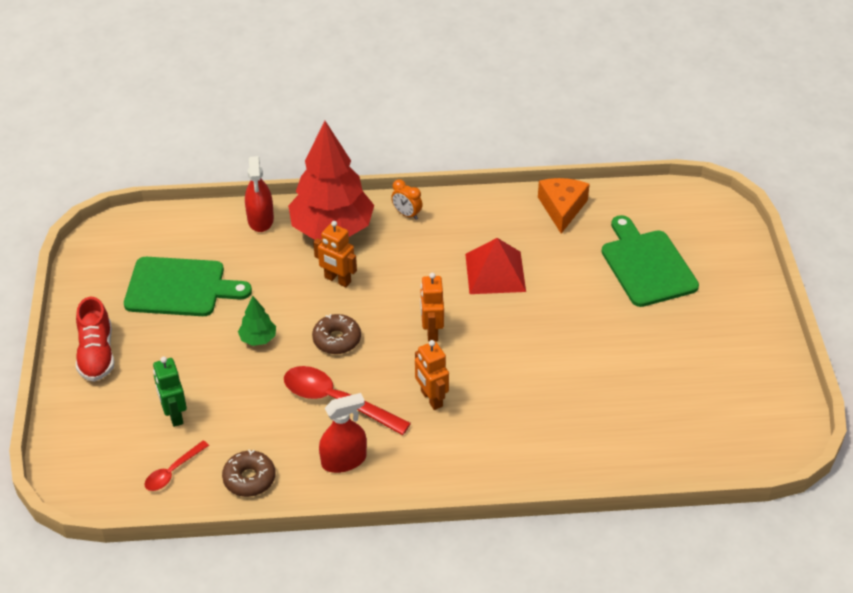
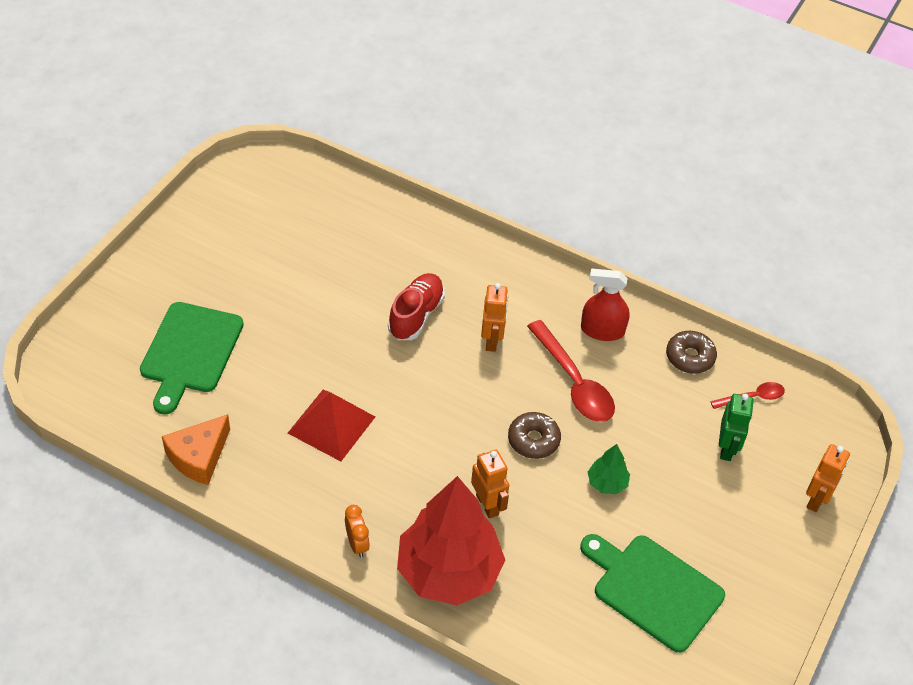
camera: 150 degrees left, 5 degrees up
(97, 354) = (775, 555): red shoe -> red shoe (416, 315)
(260, 219) = (516, 632): red spray bottle -> none
(431, 331) = (441, 399): orange robot -> orange robot (817, 499)

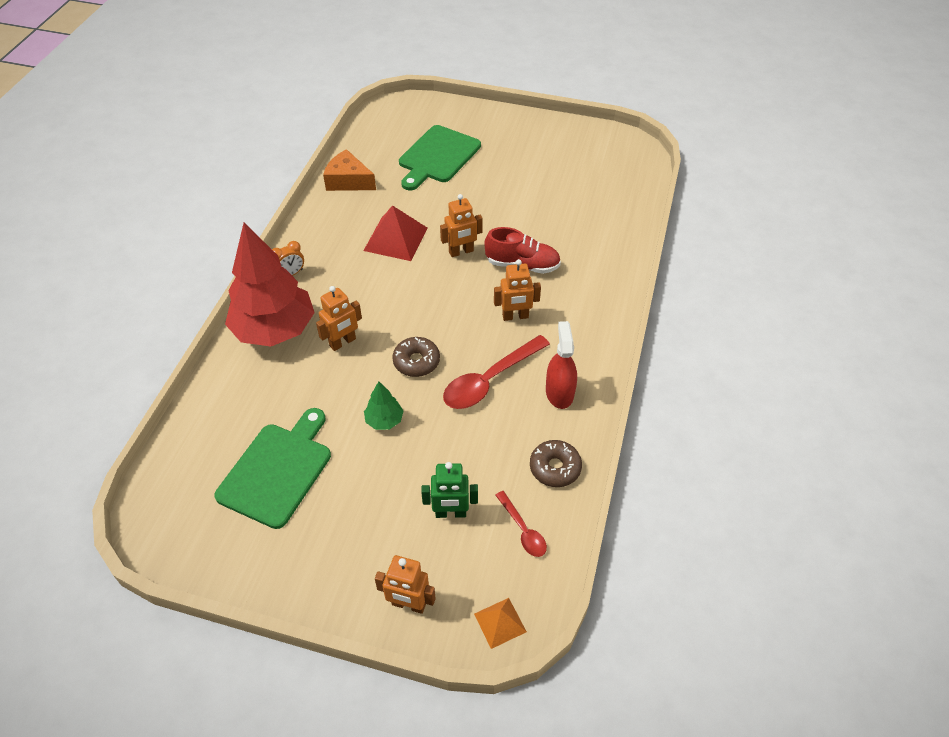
camera: 80 degrees right, 0 degrees up
(190, 352) = (438, 156): green cutting board -> green cutting board turned 60 degrees counterclockwise
(376, 365) = (461, 252): none -> orange robot
(840, 435) = (500, 622): none -> orange pyramid

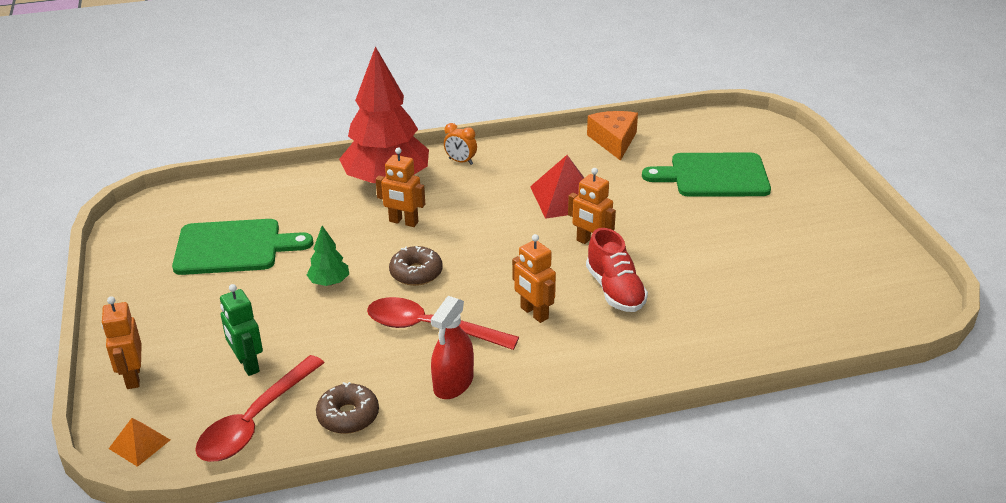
camera: 60 degrees right, 15 degrees down
(523, 530) = (255, 421): red spoon -> red spoon, size x1.83
(559, 392) = (453, 383): red spray bottle -> red spray bottle turned 150 degrees clockwise

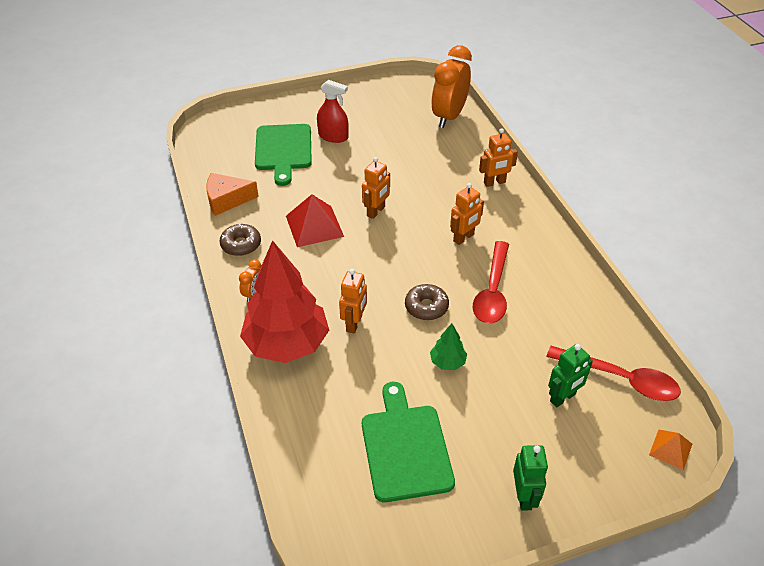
camera: 95 degrees left, 10 degrees up
(133, 377) = (601, 478): orange robot -> orange robot (494, 183)
(142, 318) = (524, 496): none -> green robot
(348, 416) = (597, 325): brown donut -> brown donut (241, 245)
(453, 383) = (547, 274): red spray bottle -> red spray bottle (333, 136)
(615, 290) = (431, 199): red shoe -> none
(825, 324) = (449, 117): none -> orange clock

